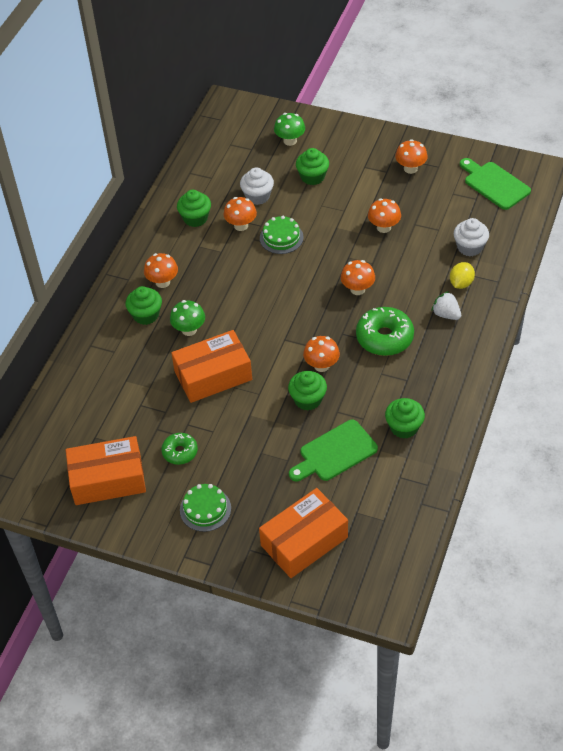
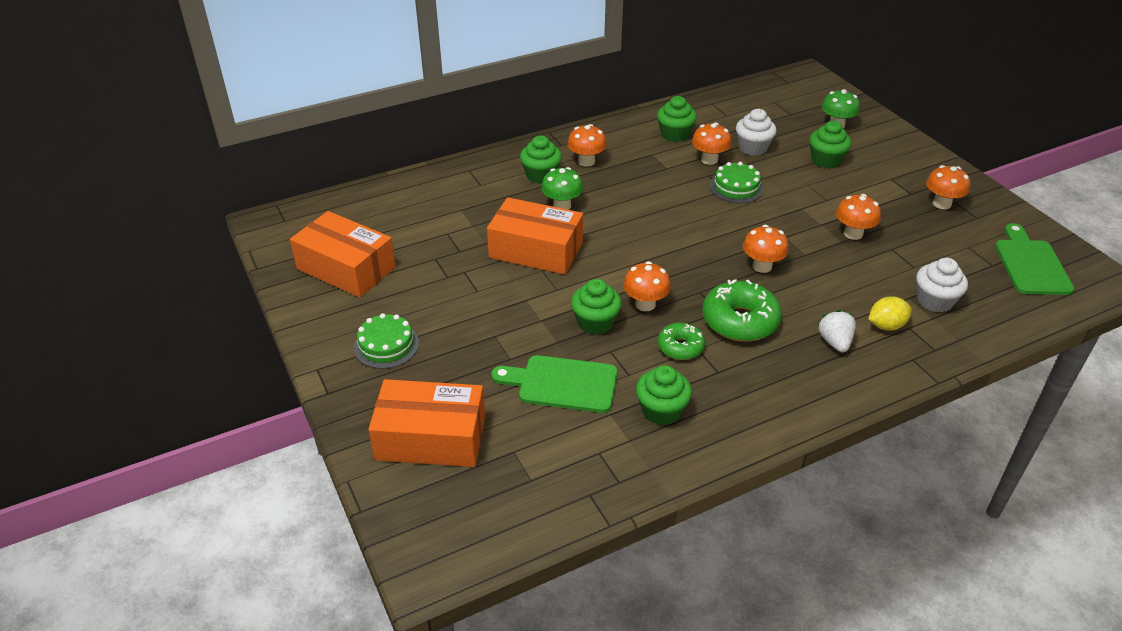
camera: 40 degrees right, 10 degrees down
(180, 452) = (428, 287): green donut -> green donut (680, 347)

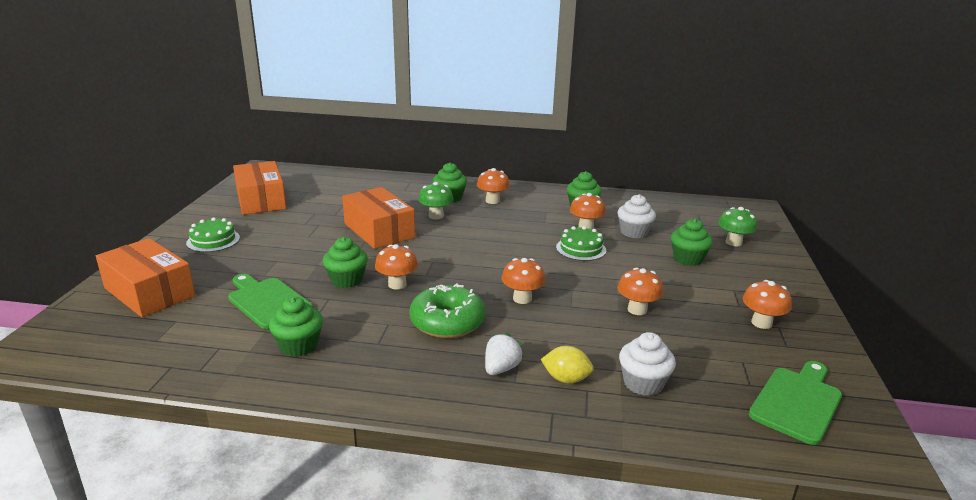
camera: 35 degrees right, 15 degrees down
(680, 347) = (377, 317): green donut -> none

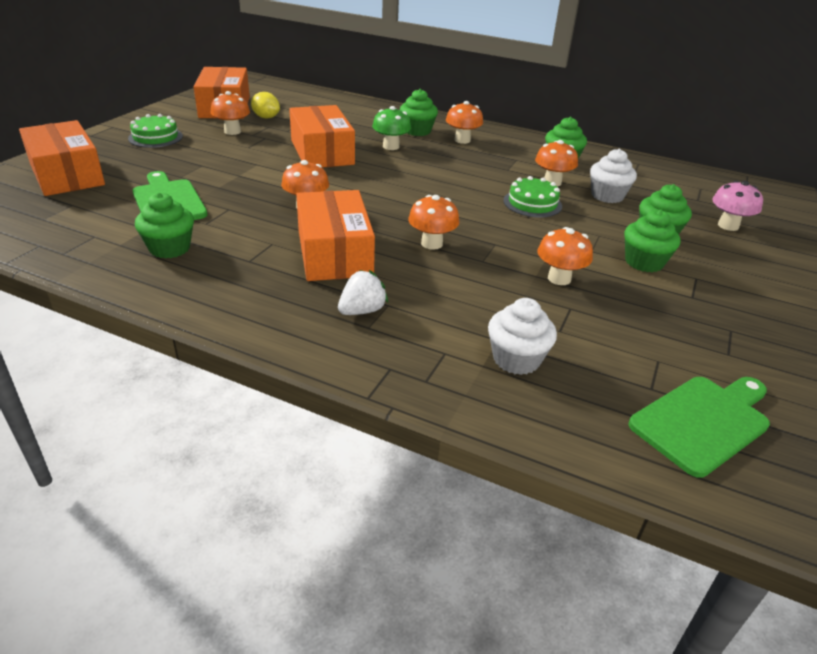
camera: 15 degrees right, 10 degrees up
(347, 280) = (258, 194): green cupcake -> green cupcake (644, 262)
(447, 322) = (334, 253): green donut -> orange box
(566, 379) = (428, 336): yellow lemon -> yellow lemon (266, 117)
(733, 242) = (728, 226): green mushroom -> pink mushroom
(761, 323) = (710, 321): orange mushroom -> orange mushroom (232, 131)

